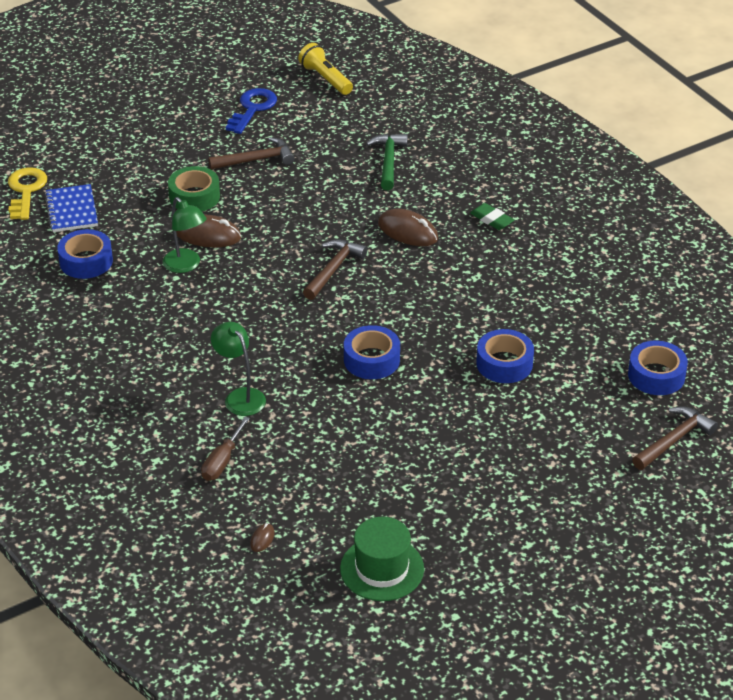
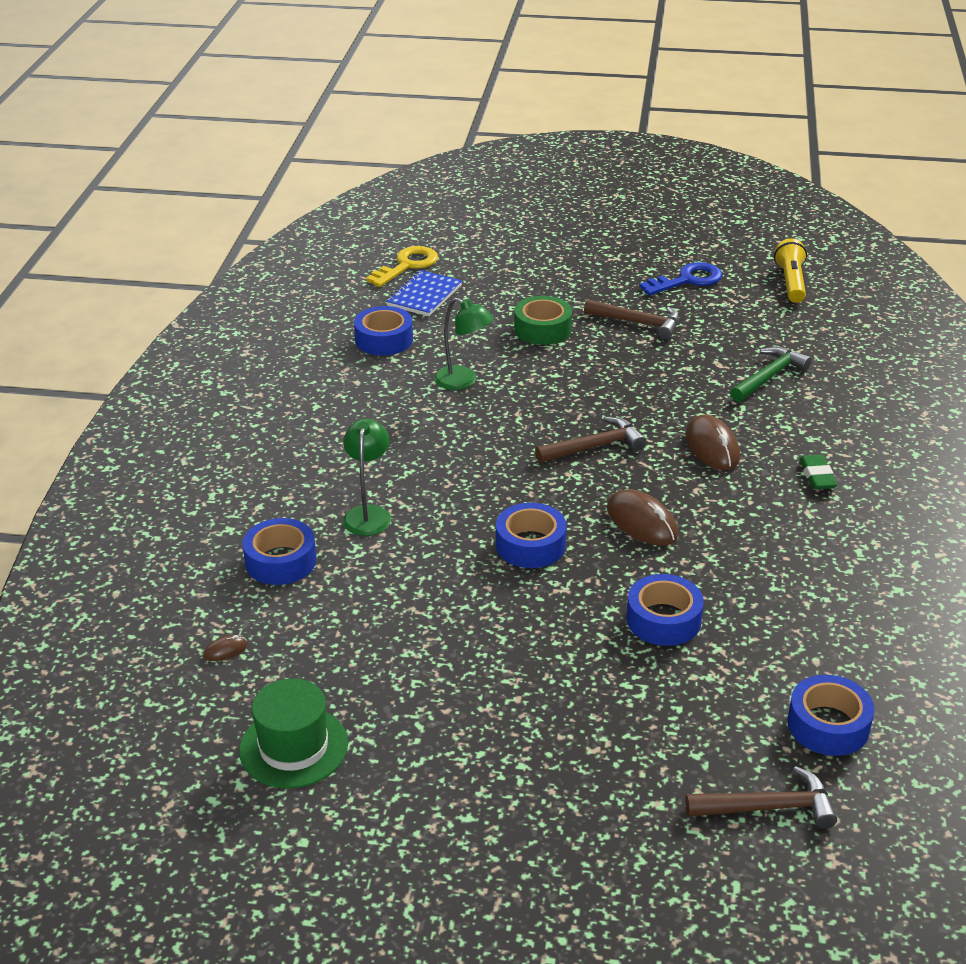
camera: 40 degrees right, 5 degrees down
(186, 265) = (463, 381): green lamp -> green lamp turned 60 degrees counterclockwise
(208, 235) = (514, 365): brown mouse -> brown mouse (642, 522)
(222, 461) = (280, 561): brown screwdriver -> blue tape

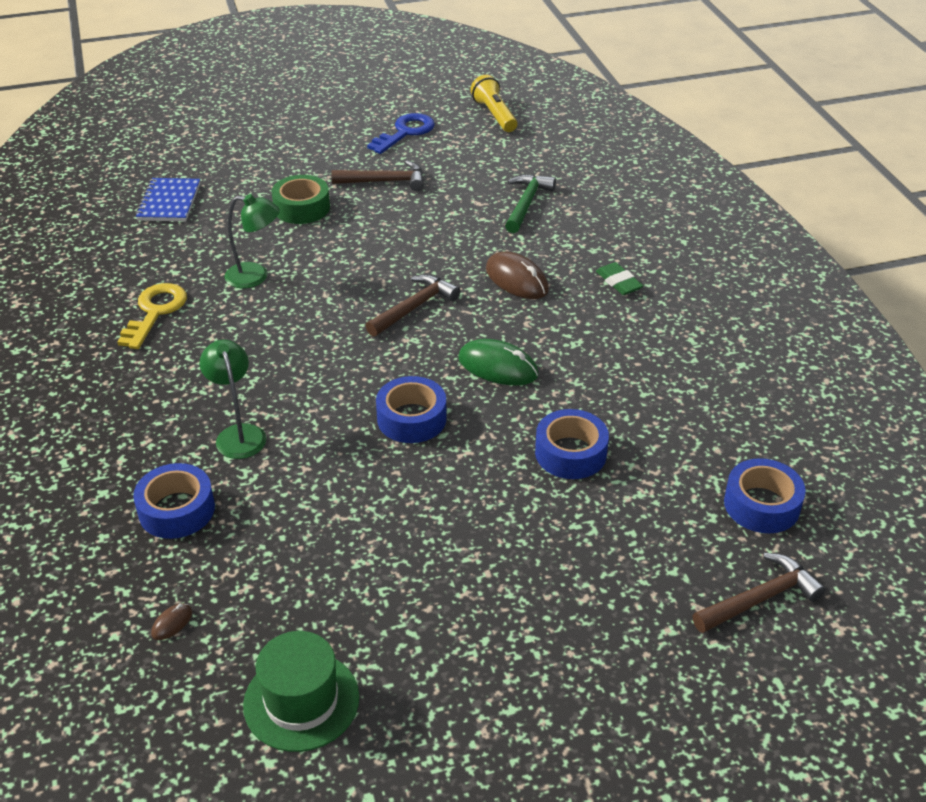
camera: 25 degrees left, 5 degrees up
(384, 340) = (154, 255): blue tape -> none
(407, 265) = (135, 176): yellow key -> yellow key (155, 312)
(642, 522) = (498, 367): brown mouse -> green mouse

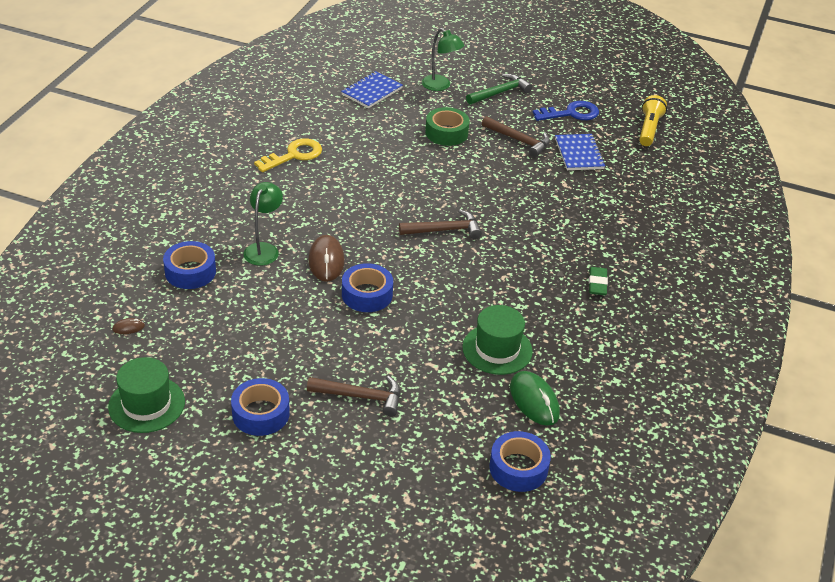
camera: 35 degrees right, 0 degrees up
(255, 276) = (372, 162): green lamp -> green lamp (440, 86)
(458, 167) = (579, 154): none -> blue notebook
(498, 367) = (453, 293): green mouse -> green mouse (534, 400)
(516, 280) = (530, 246): brown mouse -> brown mouse (326, 261)
(526, 203) = (597, 200): green hammer -> green hammer (500, 92)
(570, 453) = (436, 368): blue tape -> blue tape (260, 413)
(604, 399) = (497, 349): none -> green hat
(760, 598) = (449, 516): brown hammer -> brown hammer (361, 396)

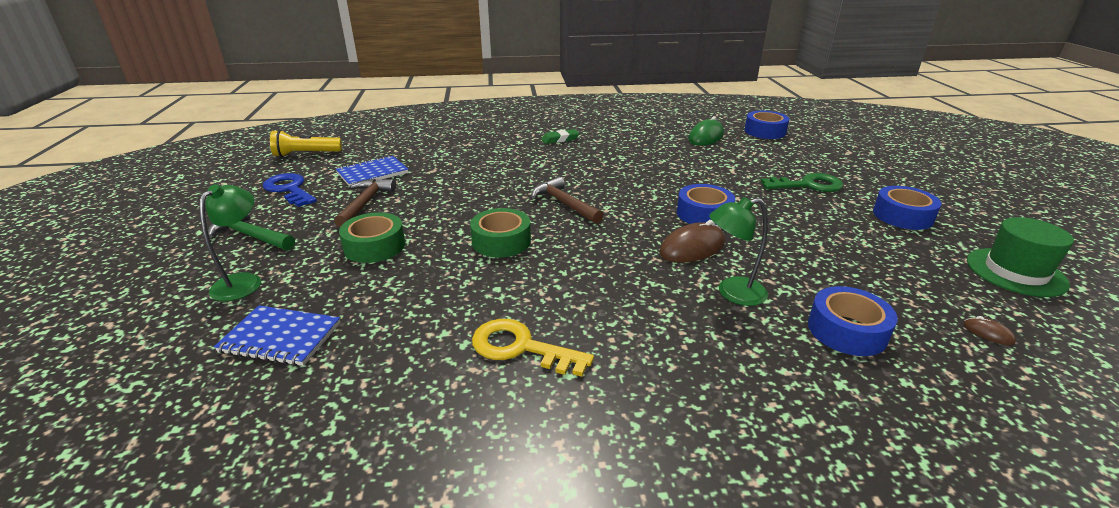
camera: 115 degrees left, 10 degrees down
(361, 396) = (808, 185): brown hammer -> green key
(410, 182) = (501, 241): none -> green tape
(497, 349) = (679, 155): green hat -> none

